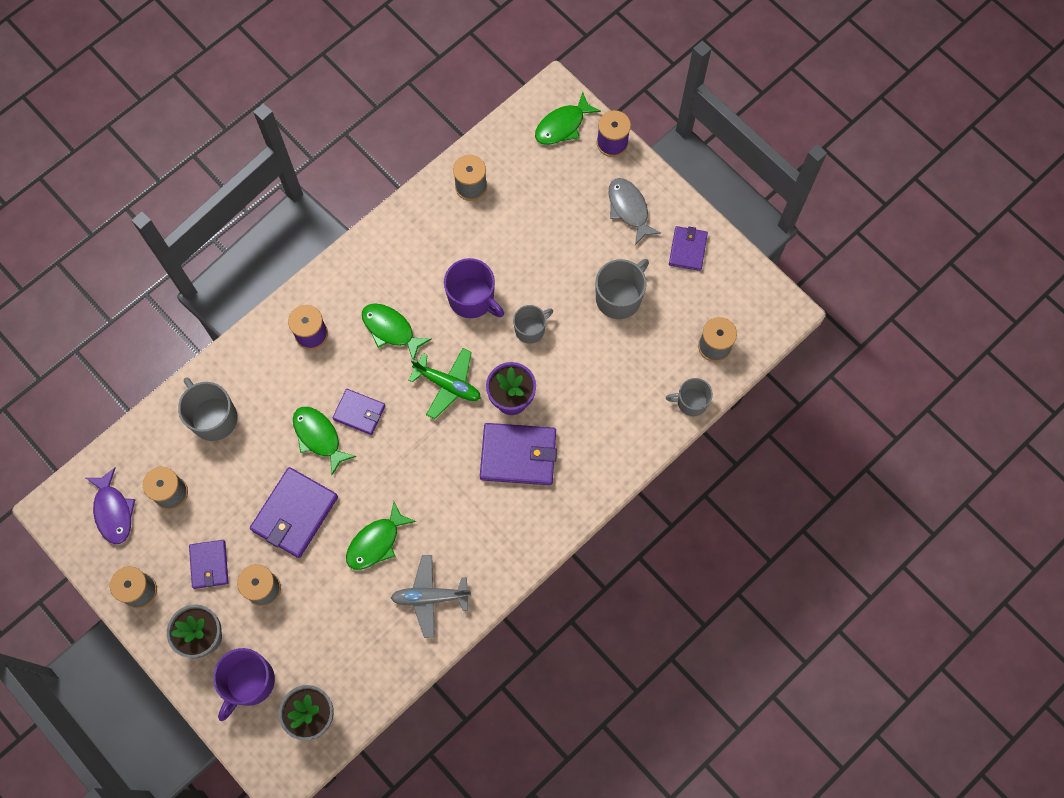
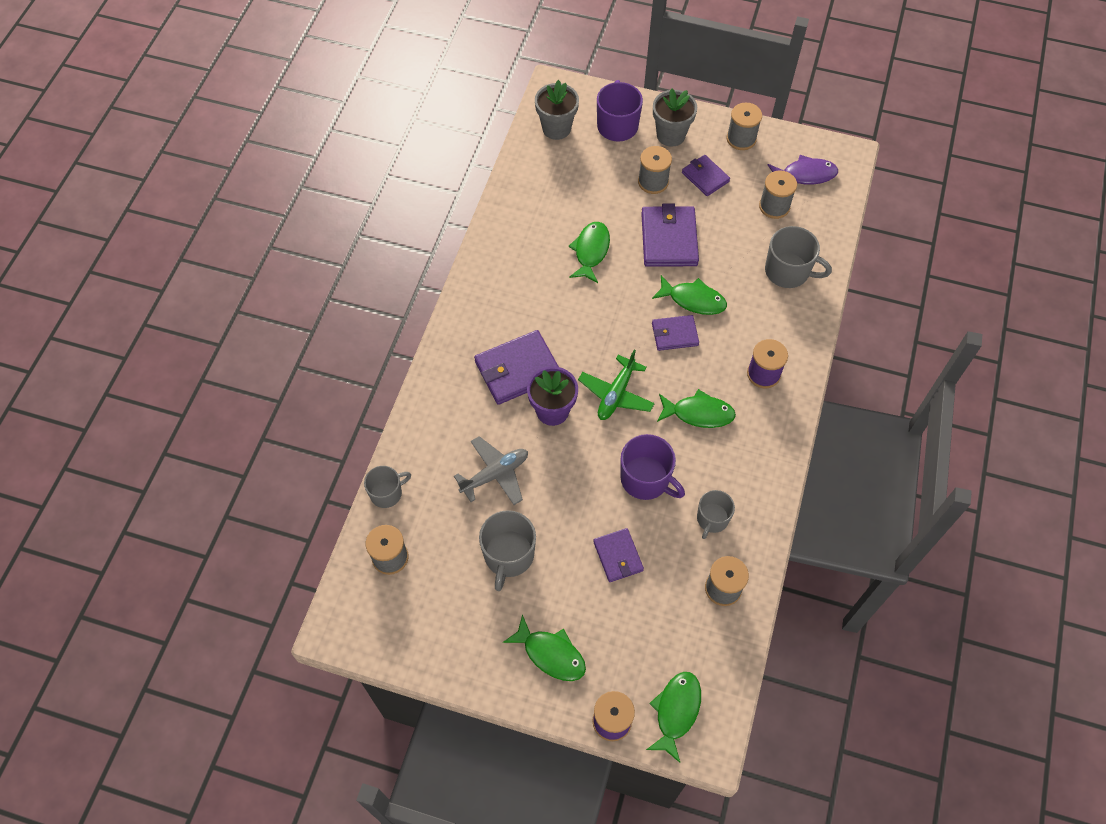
camera: 150 degrees right, 10 degrees down
(113, 511) = (805, 175): purple fish -> purple fish turned 135 degrees clockwise
(430, 597) = (522, 236): grey plane -> grey plane (495, 474)
(448, 385) = (616, 394): green plane -> green plane turned 60 degrees counterclockwise
(472, 299) = (646, 479): purple mug -> purple mug turned 150 degrees counterclockwise
(530, 329) = (574, 480): grey mug -> grey mug (712, 519)
(629, 209) = (550, 654): grey fish -> green fish
(687, 249) = (467, 643): purple wallet -> purple wallet (618, 556)

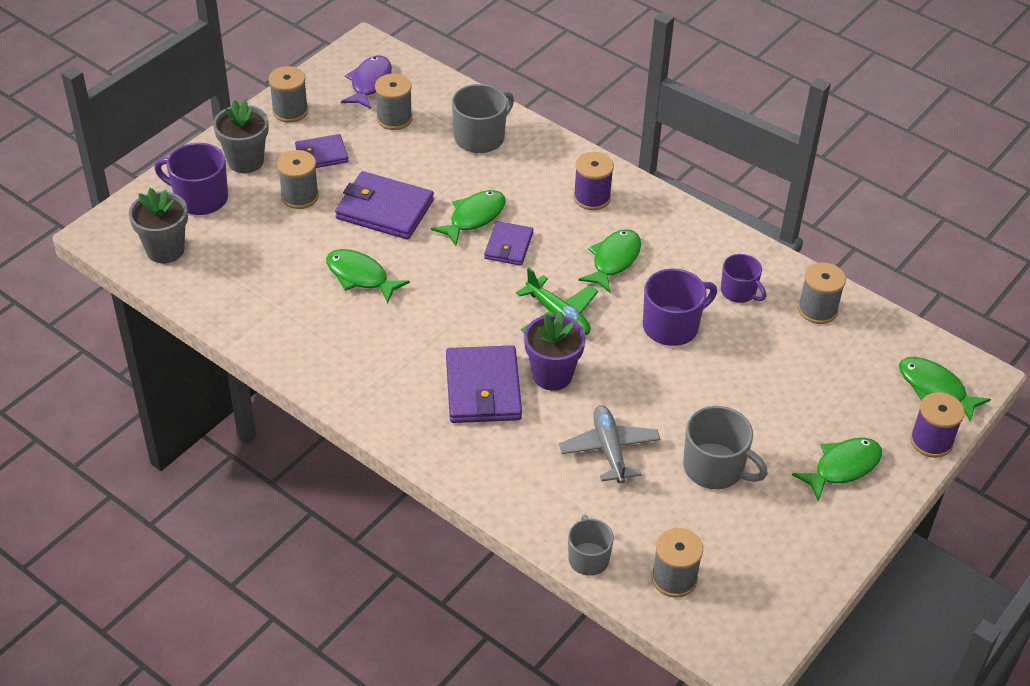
camera: 70 degrees left, 15 degrees down
(618, 556) = (752, 377): purple wallet -> none
(712, 519) = (739, 292): grey mug -> purple mug

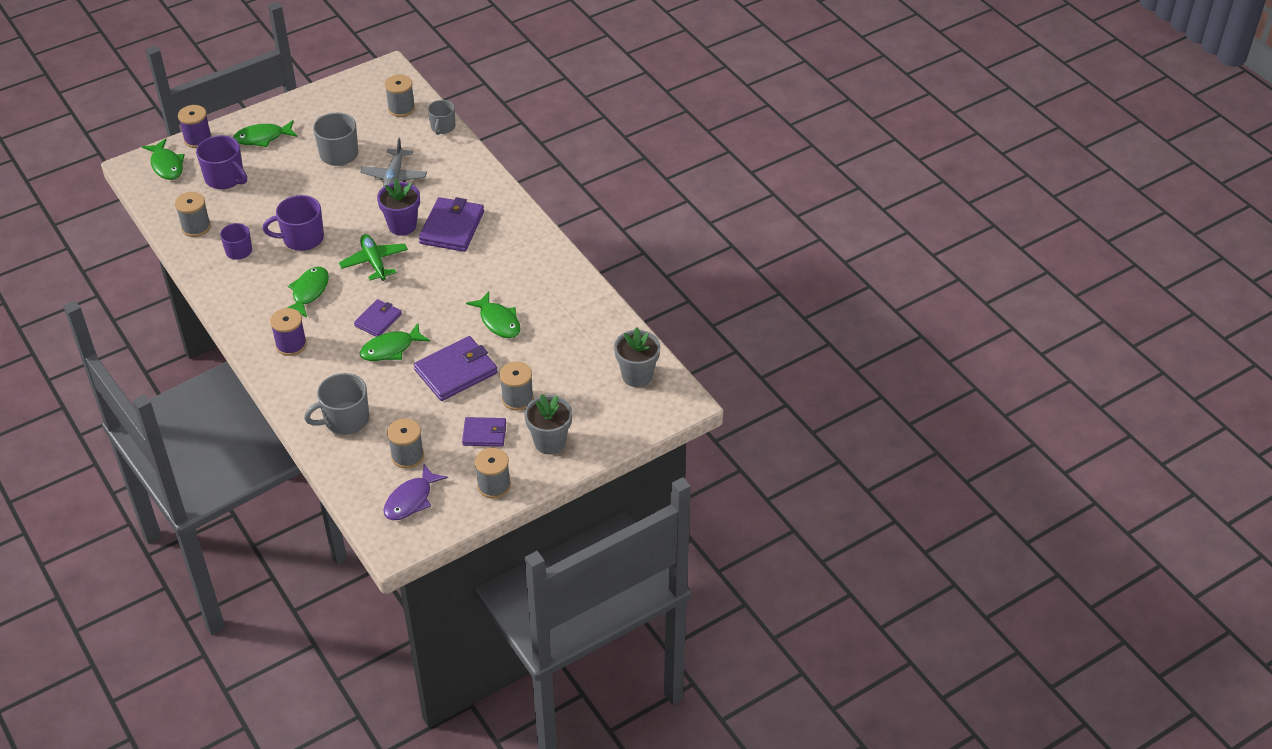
camera: 160 degrees left, 0 degrees up
(200, 198) = (598, 415): purple mug -> purple mug (225, 178)
(384, 209) = (456, 371): purple wallet -> purple wallet turned 75 degrees counterclockwise
(614, 260) = (309, 292): green fish -> green fish turned 150 degrees clockwise

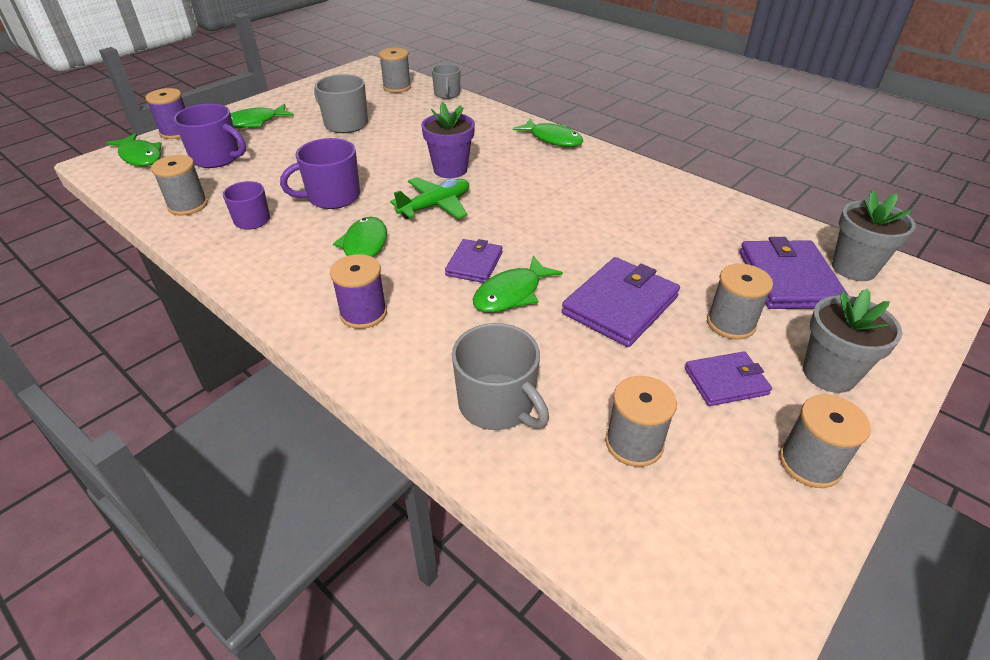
camera: 15 degrees left, 5 degrees down
(345, 419) = (497, 404): grey mug -> grey mug turned 90 degrees counterclockwise
(374, 262) = (435, 206): green plane -> green plane turned 90 degrees clockwise
(394, 176) = (417, 133): grey plane -> none
(411, 500) = (694, 525): purple fish -> none
(452, 227) = (509, 163): purple wallet -> purple wallet (788, 279)
(498, 321) = (631, 240): green fish -> green fish (552, 139)

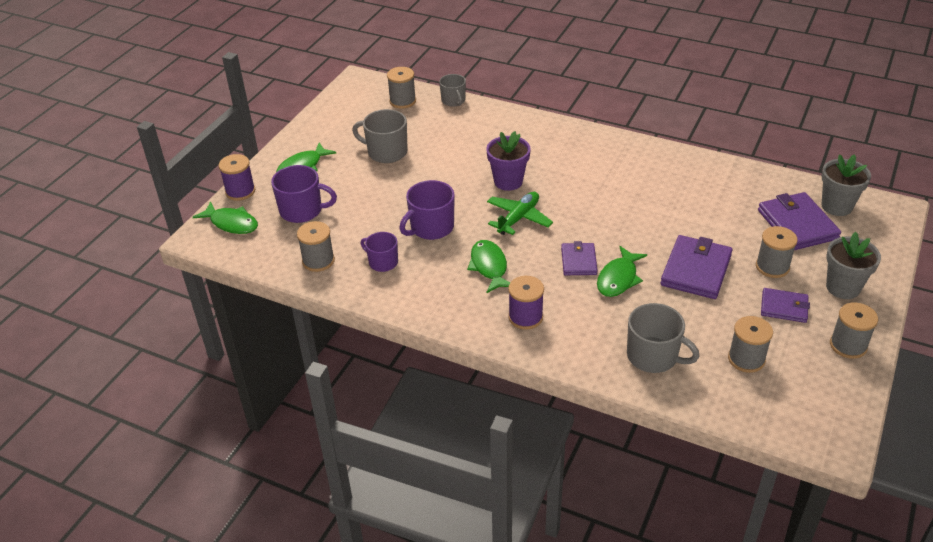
camera: 15 degrees left, 0 degrees up
(552, 139) = (573, 133): green fish -> none
(726, 381) = (784, 307): purple wallet -> purple wallet turned 45 degrees clockwise

